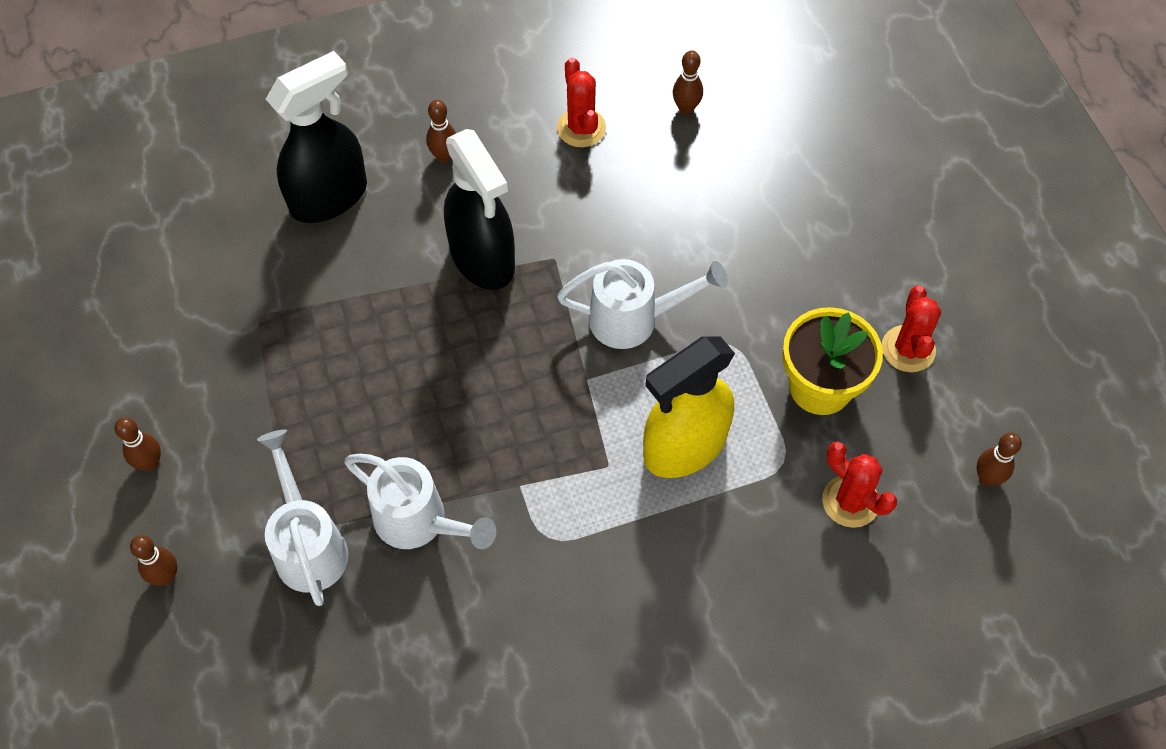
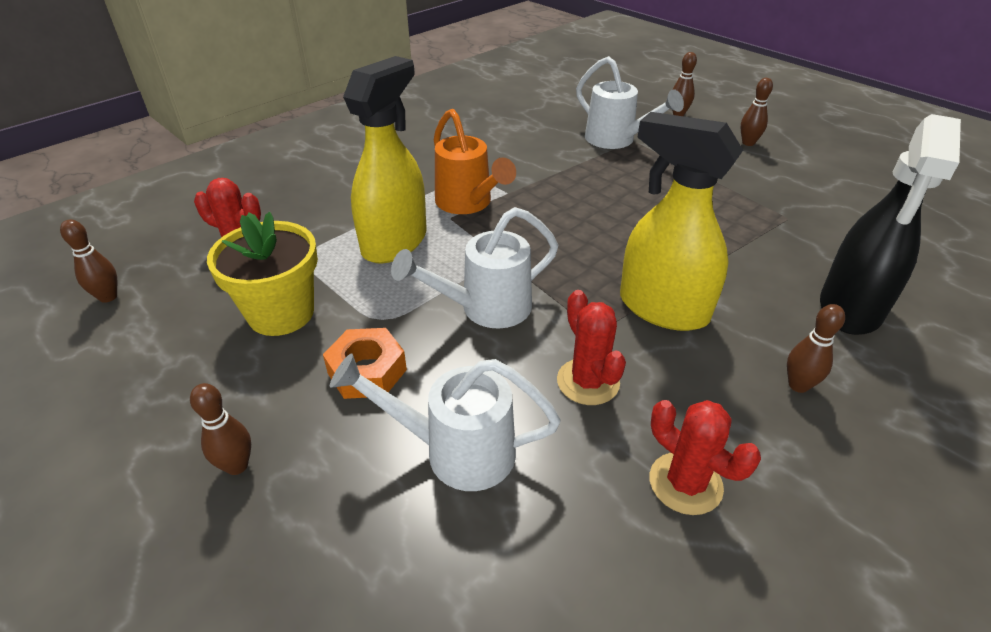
camera: 155 degrees right, 20 degrees down
(419, 522) = (560, 163): white watering can -> white watering can (456, 451)
(483, 259) = (662, 308): black spray bottle -> yellow spray bottle
(576, 484) = (468, 203): none -> orange watering can
(686, 108) = (569, 580): brown bowling pin -> brown bowling pin (237, 466)
(759, 292) = (367, 371): none -> orange nut
(908, 349) = (185, 372): red cactus -> red cactus (588, 382)

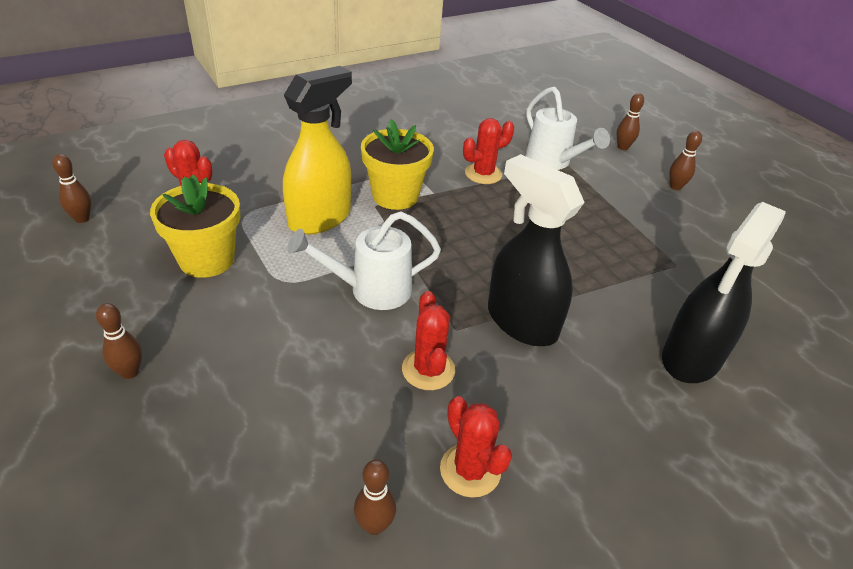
camera: 10 degrees right, 0 degrees up
(367, 371) = (255, 321): orange nut -> none
(456, 451) = (298, 400): white watering can -> none
(468, 203) = (395, 196): orange watering can -> yellow flower pot
(551, 164) = (483, 174): none -> red cactus
(662, 308) = (521, 322): yellow spray bottle -> black spray bottle
(798, 385) = (608, 414): brown bowling pin -> brown bowling pin (374, 525)

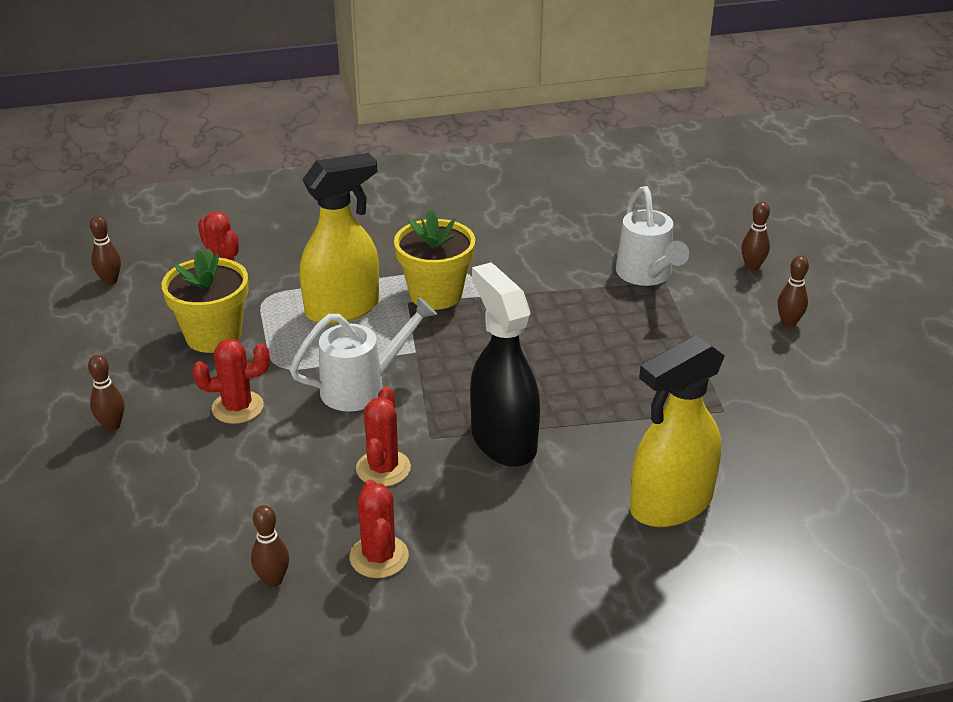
camera: 20 degrees right, 5 degrees down
(371, 290) = (362, 387): white watering can -> white watering can turned 150 degrees clockwise
(483, 174) = (551, 281): red cactus -> red cactus (237, 407)
(691, 358) = (670, 504): black spray bottle -> yellow spray bottle

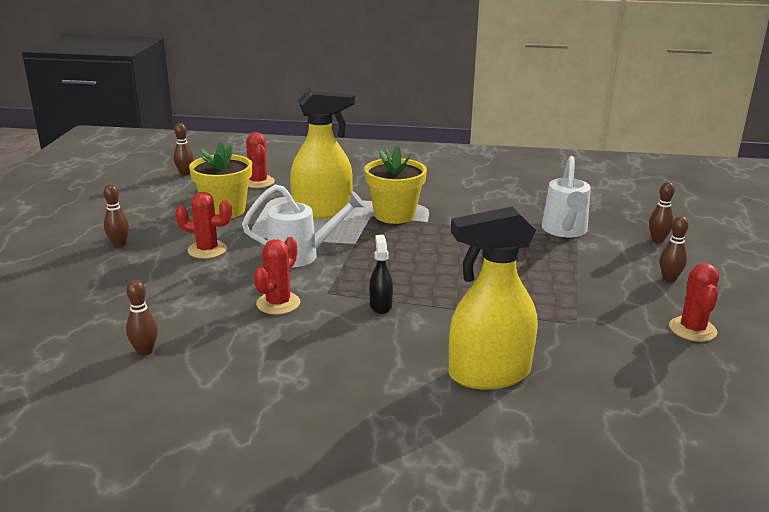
camera: 20 degrees right, 10 degrees down
(379, 557) = (231, 355): red cactus -> red cactus (692, 329)
(503, 441) = (380, 305): black spray bottle -> black spray bottle, size x0.47

